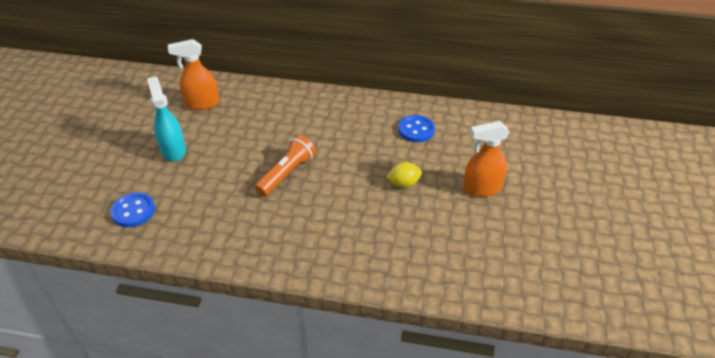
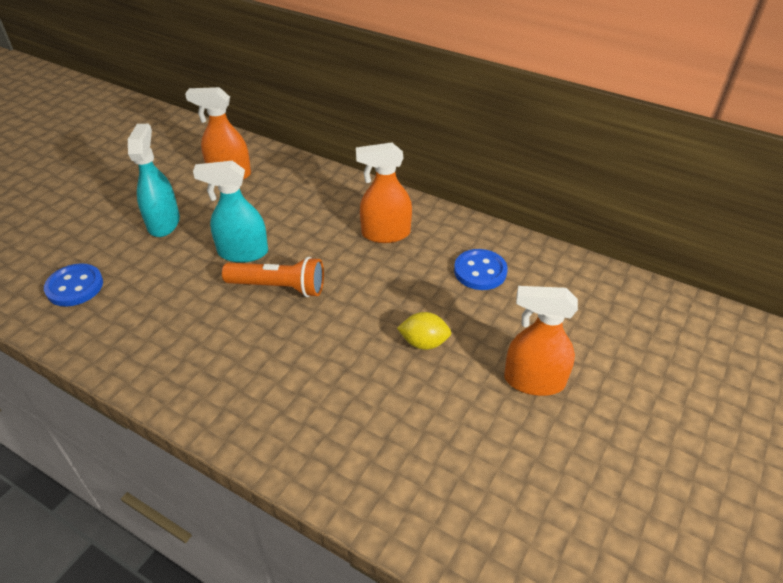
camera: 20 degrees right, 0 degrees up
(247, 157) = (242, 252): none -> turquoise spray bottle
(287, 173) = (279, 287): orange flashlight -> orange flashlight turned 45 degrees clockwise
(341, 120) = (385, 234): none -> orange spray bottle

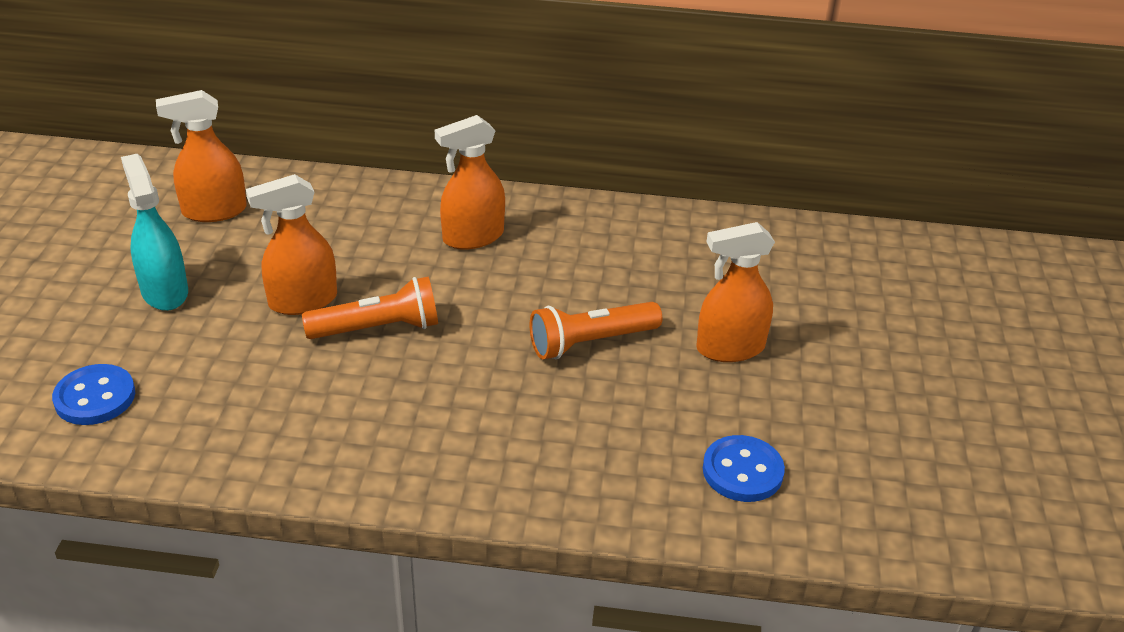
camera: 25 degrees left, 5 degrees down
(242, 252) = (302, 301): turquoise spray bottle -> orange spray bottle
(424, 342) = (590, 342): yellow lemon -> orange flashlight
(480, 271) = (610, 252): blue button -> blue button (742, 471)

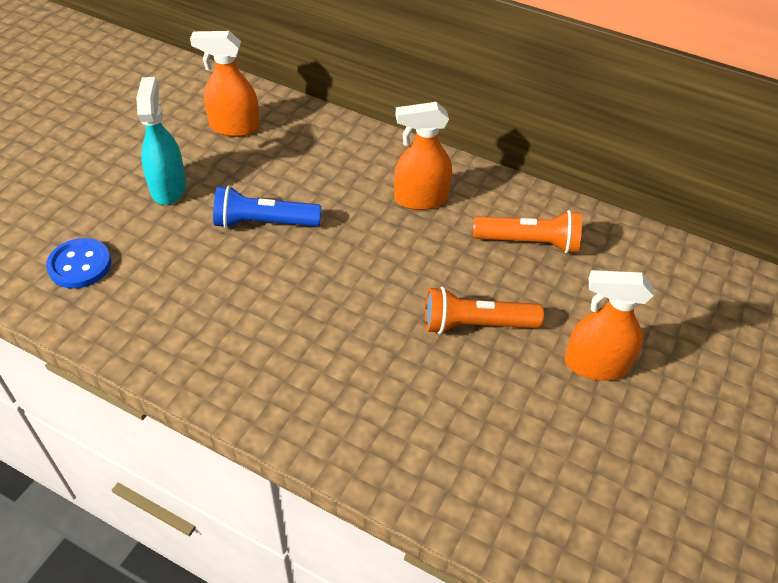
camera: 20 degrees right, 10 degrees up
(302, 301) = (264, 223): orange spray bottle -> blue flashlight
(378, 328) = (310, 263): orange flashlight -> orange flashlight (529, 242)
(742, 471) = (556, 493): blue button -> none

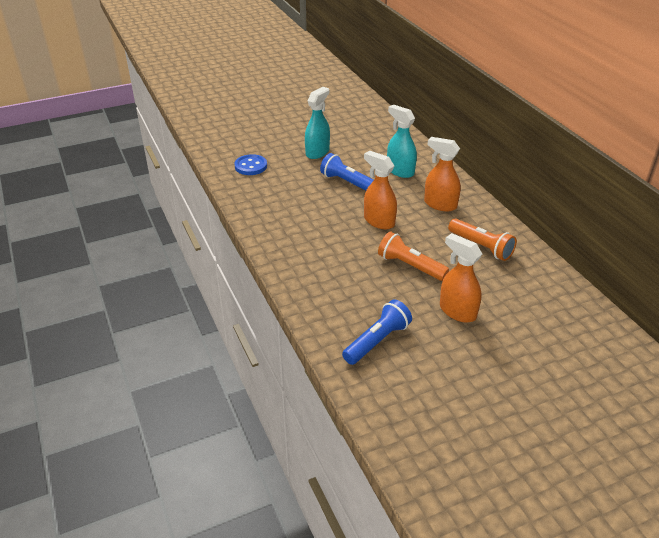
camera: 40 degrees right, 10 degrees down
(234, 127) = (374, 139): orange spray bottle -> orange spray bottle (379, 221)
(319, 167) = (400, 171): none -> turquoise spray bottle
(551, 482) = (377, 341): none -> blue flashlight

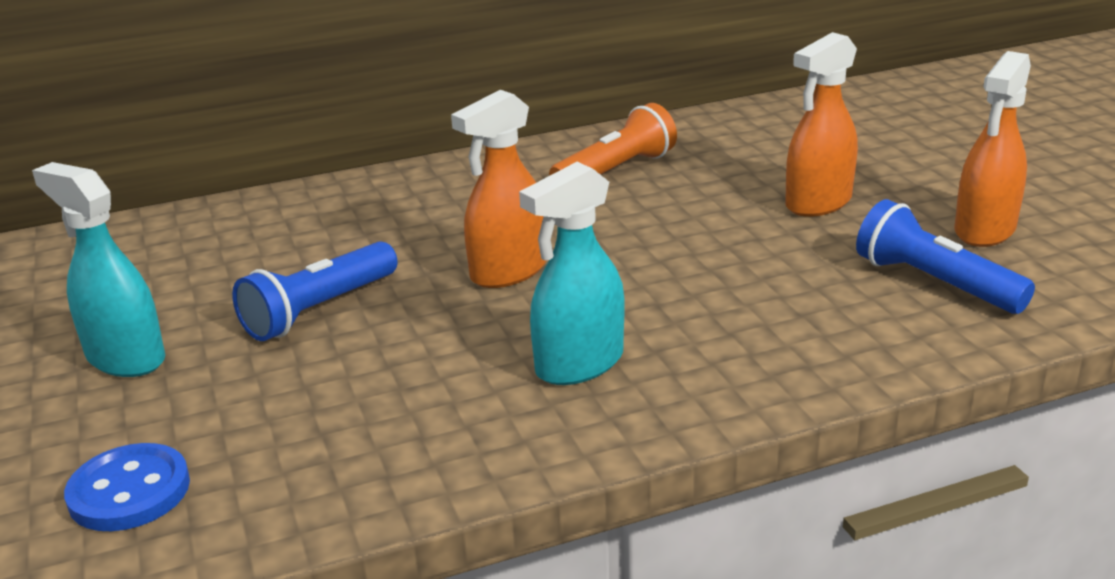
camera: 85 degrees left, 10 degrees down
(400, 171) = (297, 240): turquoise spray bottle -> turquoise spray bottle (579, 364)
(410, 266) = (681, 241): orange flashlight -> none
(440, 204) = (458, 201): orange spray bottle -> orange spray bottle (984, 230)

